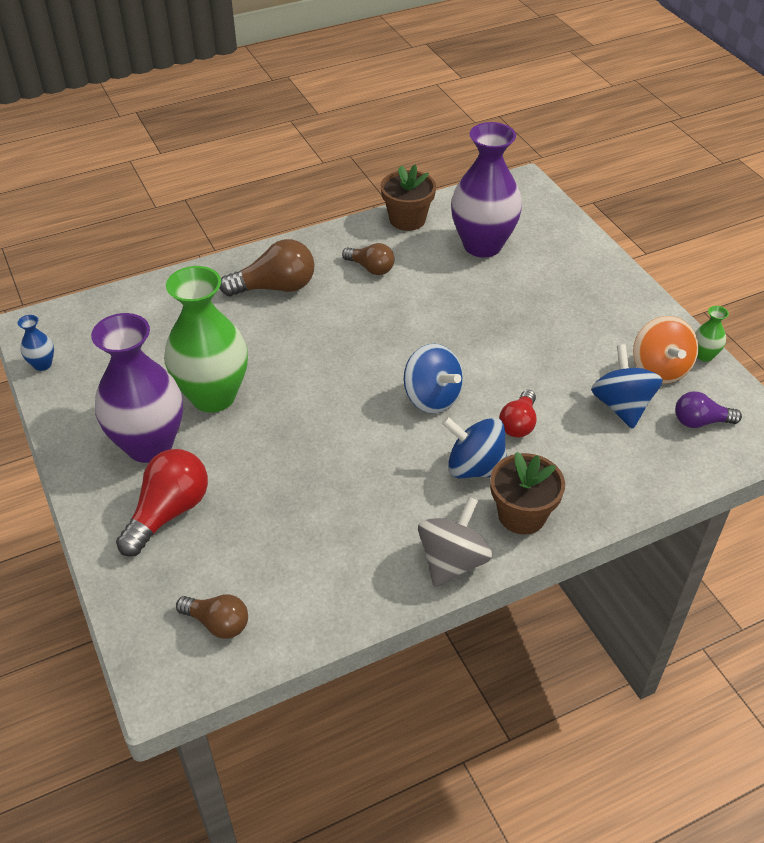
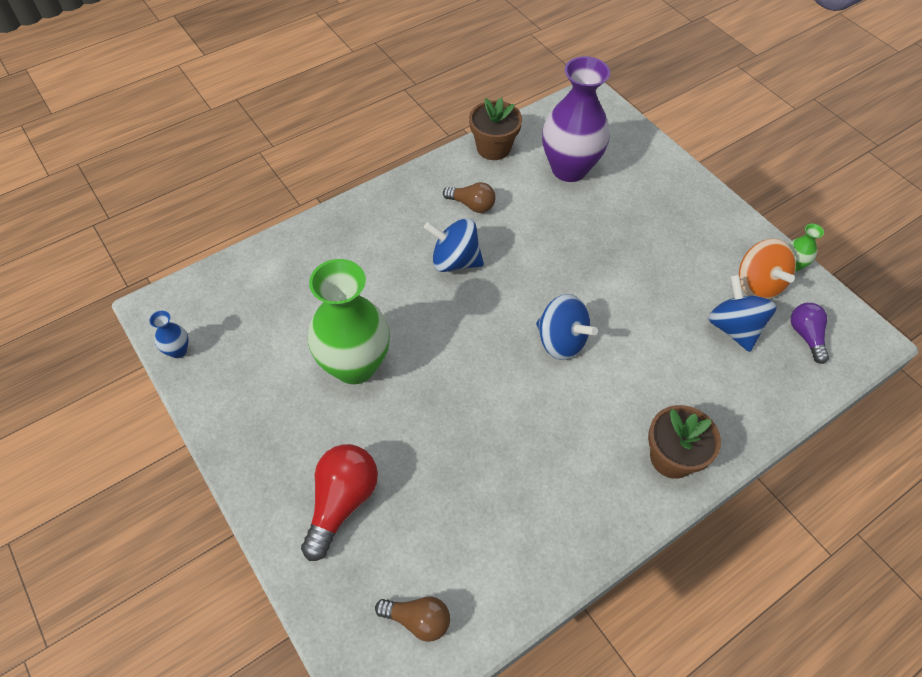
camera: 10 degrees left, 10 degrees up
(149, 445) = (305, 429): purple vase -> none
(275, 287) = (386, 236): brown light bulb -> none
(452, 561) = (621, 517): grey spinning top -> none
(475, 468) = (618, 412): blue spinning top -> blue spinning top (455, 261)
(518, 424) = (646, 359): red light bulb -> none
(700, 422) = (806, 336): purple light bulb -> purple light bulb turned 90 degrees clockwise

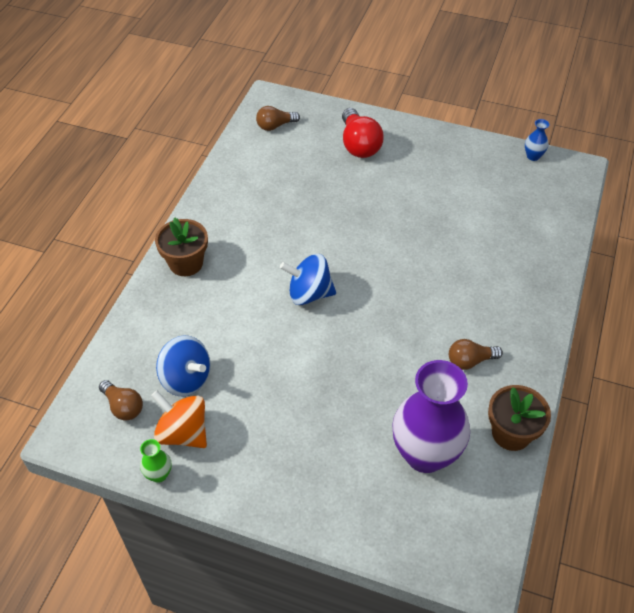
camera: 145 degrees right, 5 degrees down
(355, 365) = (425, 205): green vase -> none
(455, 261) = (435, 306): blue spinning top -> none
(806, 336) = (123, 407): purple light bulb -> brown light bulb

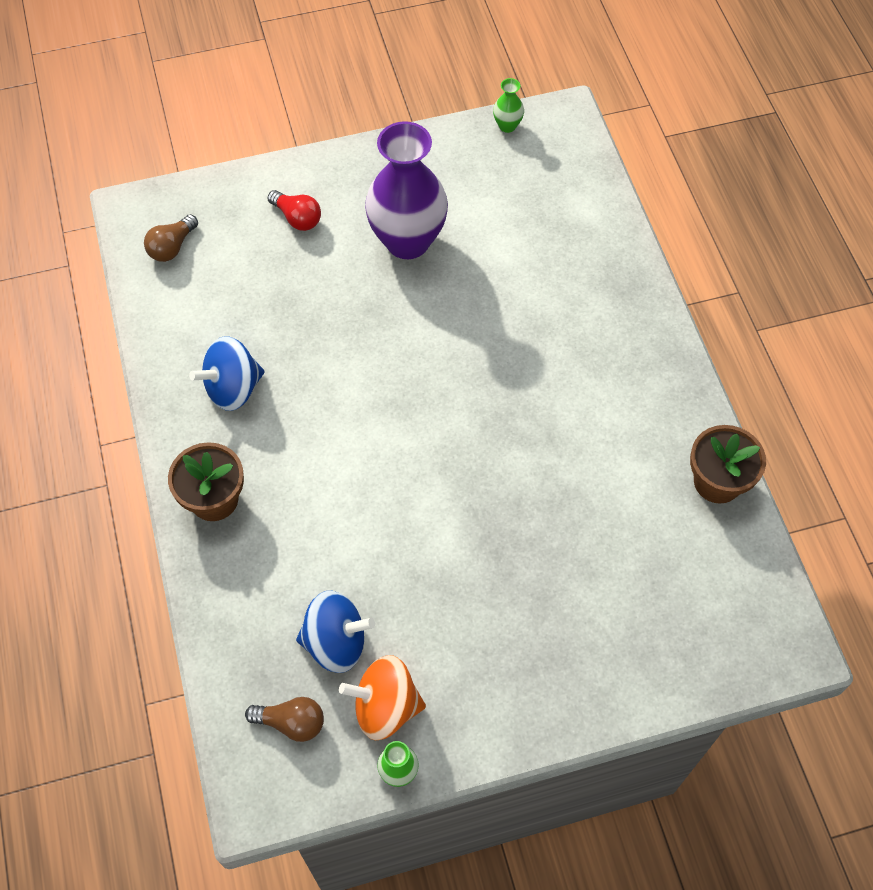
camera: 35 degrees left, 10 degrees up
(309, 293) = (391, 450): blue spinning top -> blue spinning top (233, 388)
(359, 145) = (297, 218): red light bulb -> red light bulb, size x0.62
(425, 454) = (653, 560): purple vase -> purple vase (407, 241)
(470, 361) = (621, 425): brown light bulb -> none
(533, 156) = (507, 126): blue vase -> green vase

